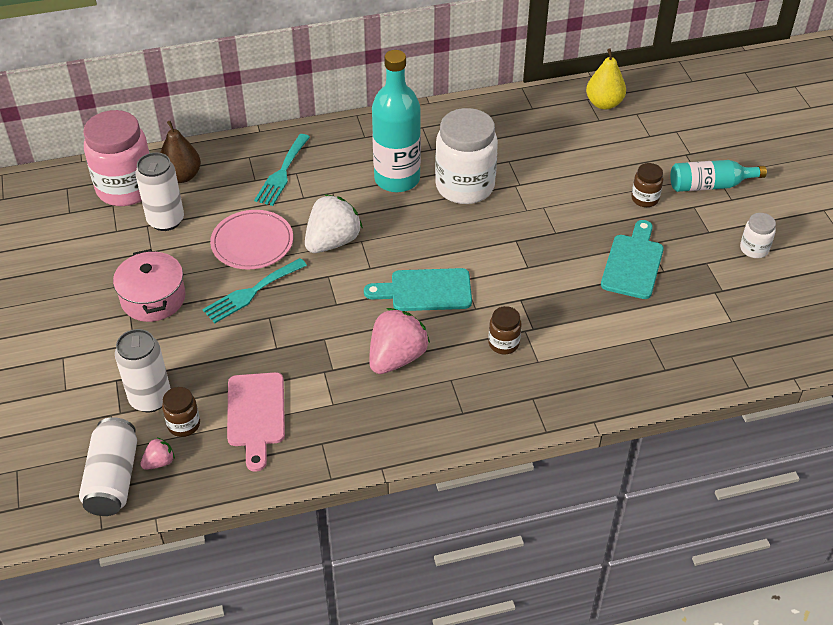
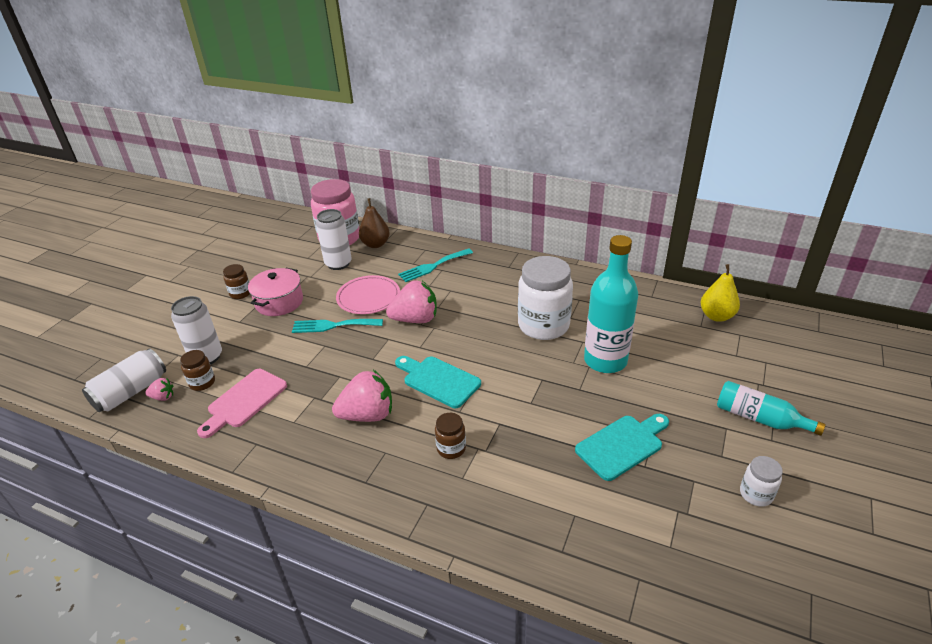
camera: 40 degrees right, 10 degrees down
(332, 242) = (415, 319): white strawberry -> pink strawberry
(397, 179) = (501, 300): turquoise bottle -> turquoise bottle (605, 360)
(645, 199) = (684, 400): brown jar -> brown jar (240, 293)

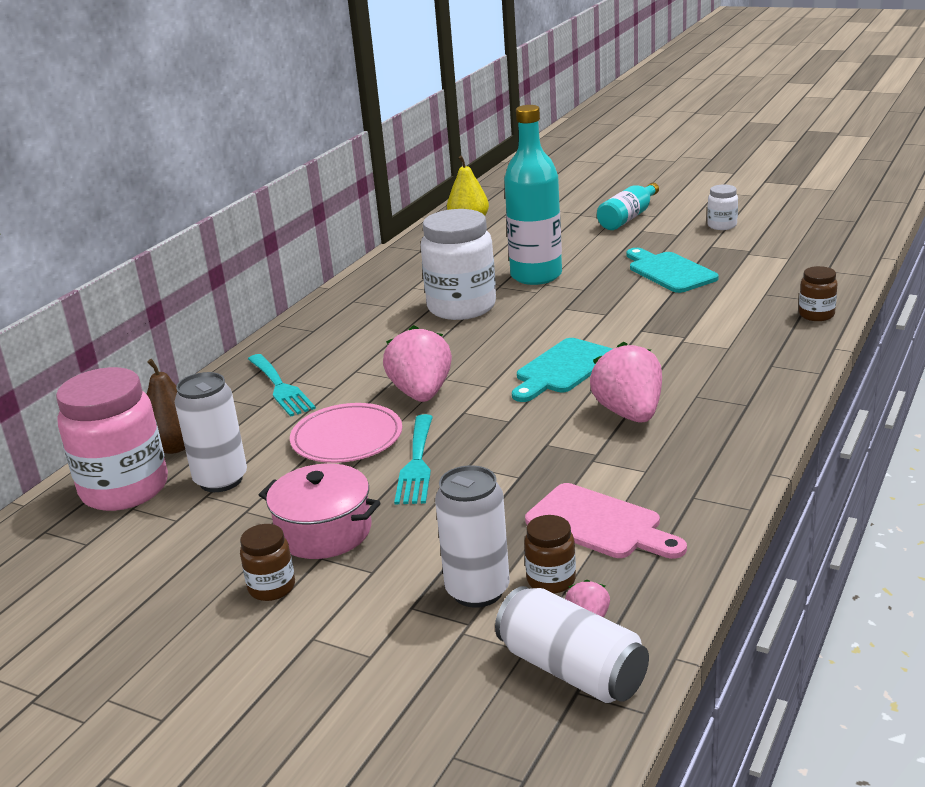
camera: 85 degrees left, 10 degrees down
(451, 448) = (685, 355): brown jar -> brown jar (816, 315)

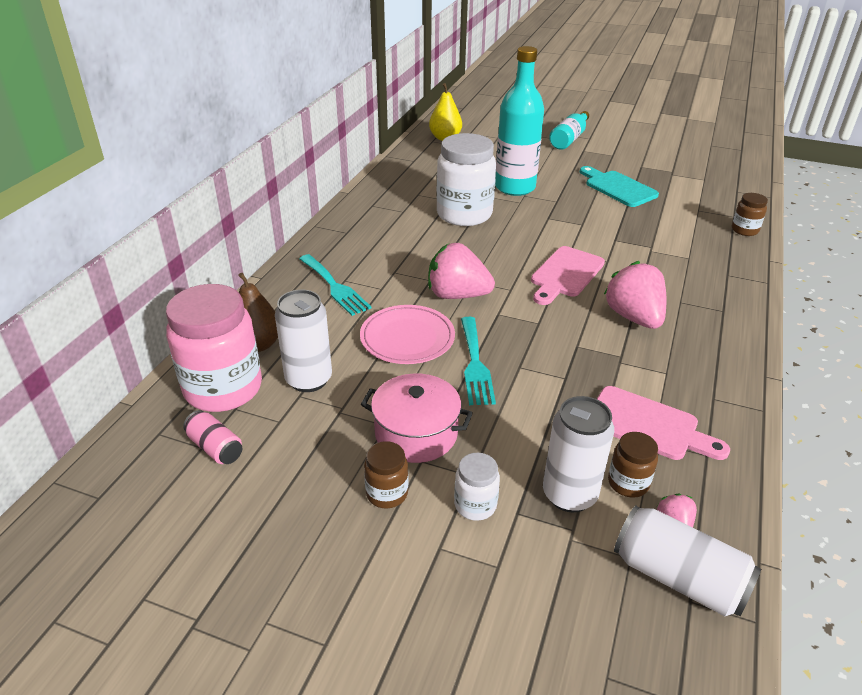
camera: 10 degrees left, 10 degrees up
(100, 544) = (215, 448): none -> pink can
(421, 393) = (457, 295): pink strawberry -> pink strawberry turned 60 degrees counterclockwise
(562, 369) = (565, 274): turquoise cutting board -> pink cutting board
(722, 225) = (643, 149): white jar -> white jar (475, 505)

